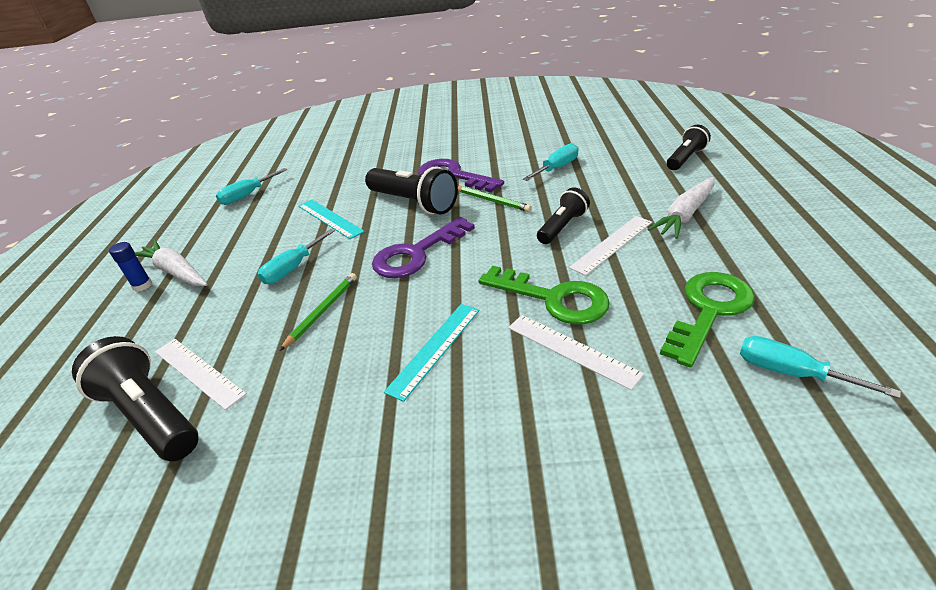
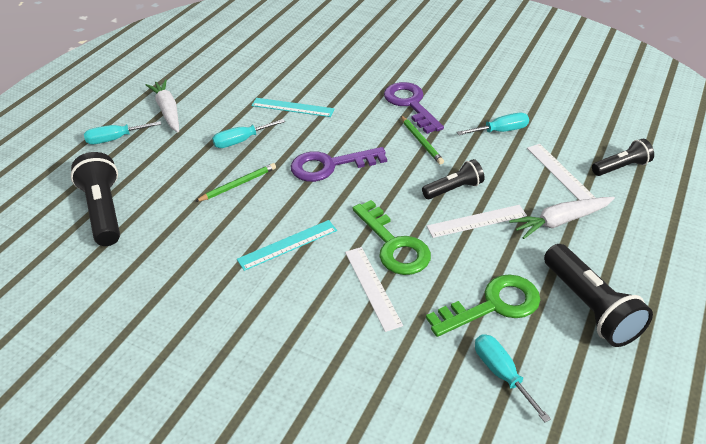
camera: 25 degrees right, 5 degrees up
(142, 285) = (143, 113): blue glue stick -> none
(198, 372) = (143, 194): white ruler -> white ruler (560, 172)
(247, 195) = (249, 60): turquoise screwdriver -> turquoise screwdriver (115, 139)
(330, 218) = (292, 107): turquoise ruler -> turquoise ruler turned 60 degrees counterclockwise
(414, 203) = (361, 118): black flashlight -> black flashlight (590, 307)

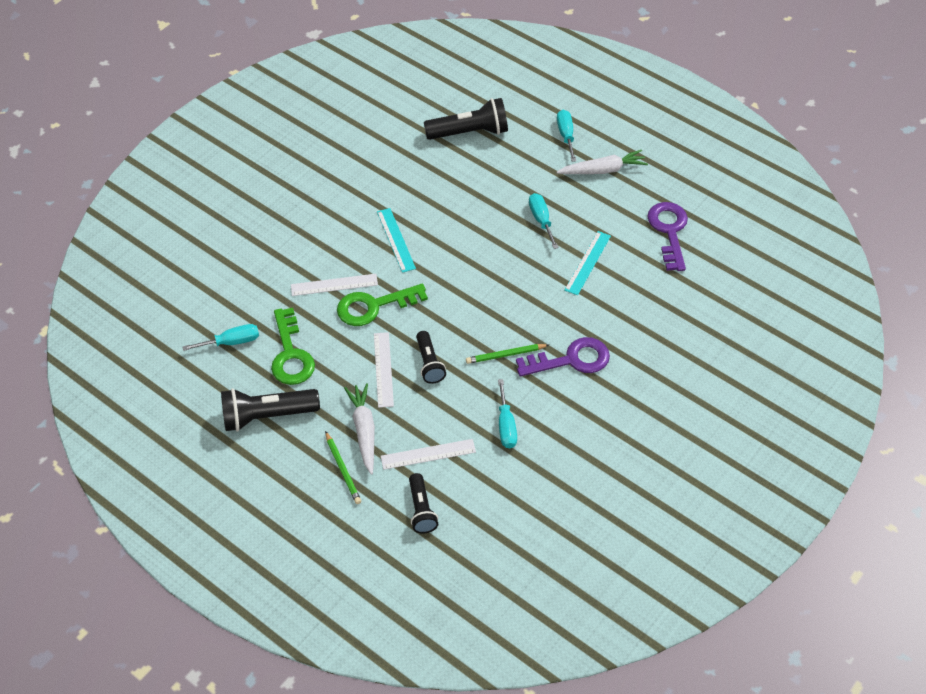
camera: 100 degrees right, 10 degrees up
(238, 184) = (479, 214): green pencil -> green pencil (342, 469)
(330, 165) = (487, 279): purple key -> purple key (669, 231)

